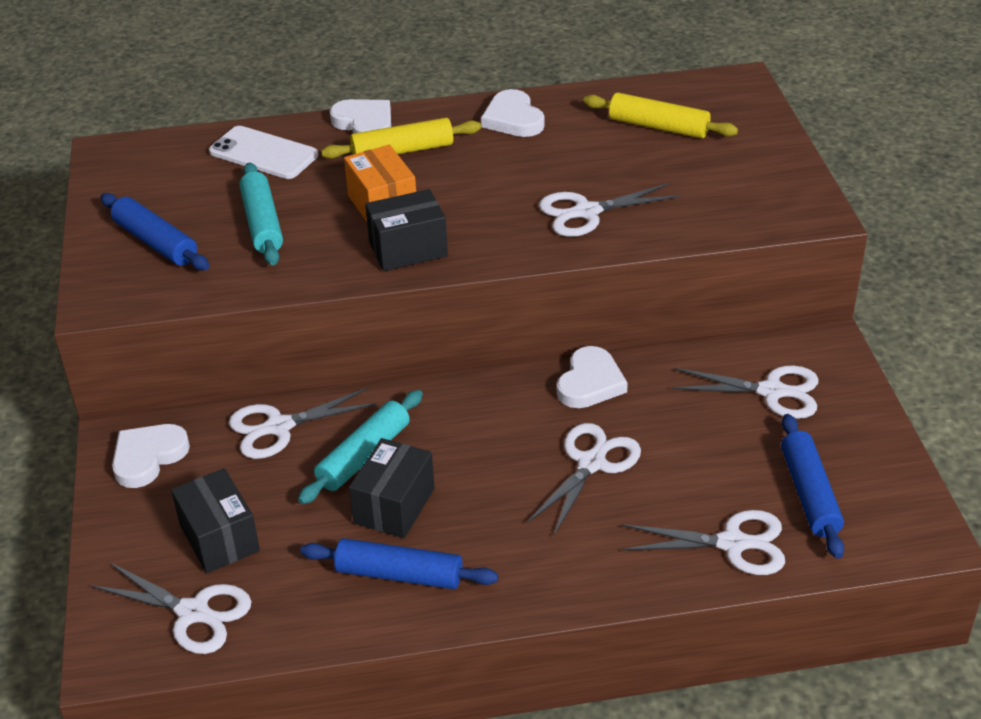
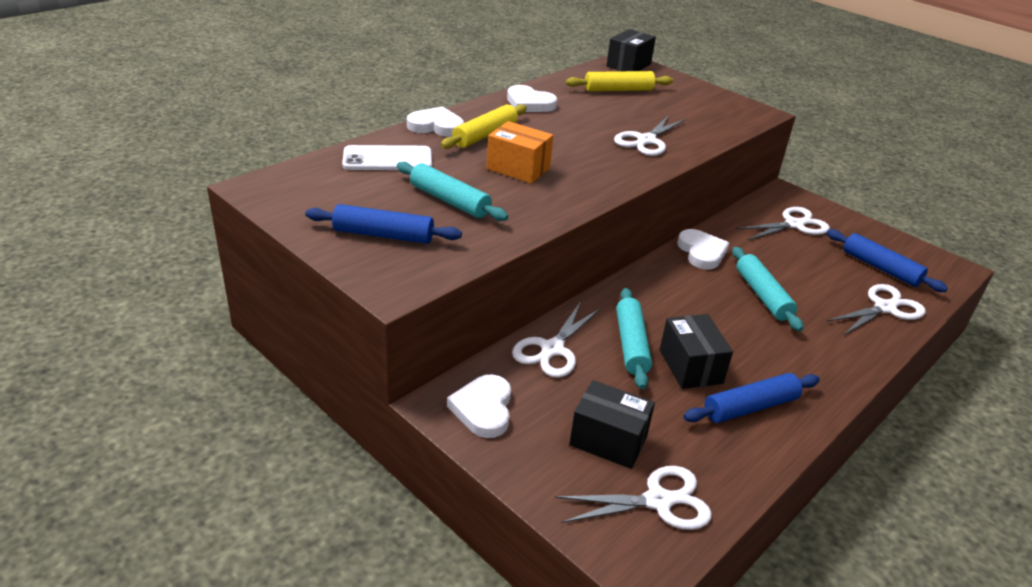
camera: 40 degrees left, 5 degrees down
(408, 249) = (572, 188): black box -> black box (628, 65)
(591, 463) = (762, 295): white scissors -> turquoise rolling pin

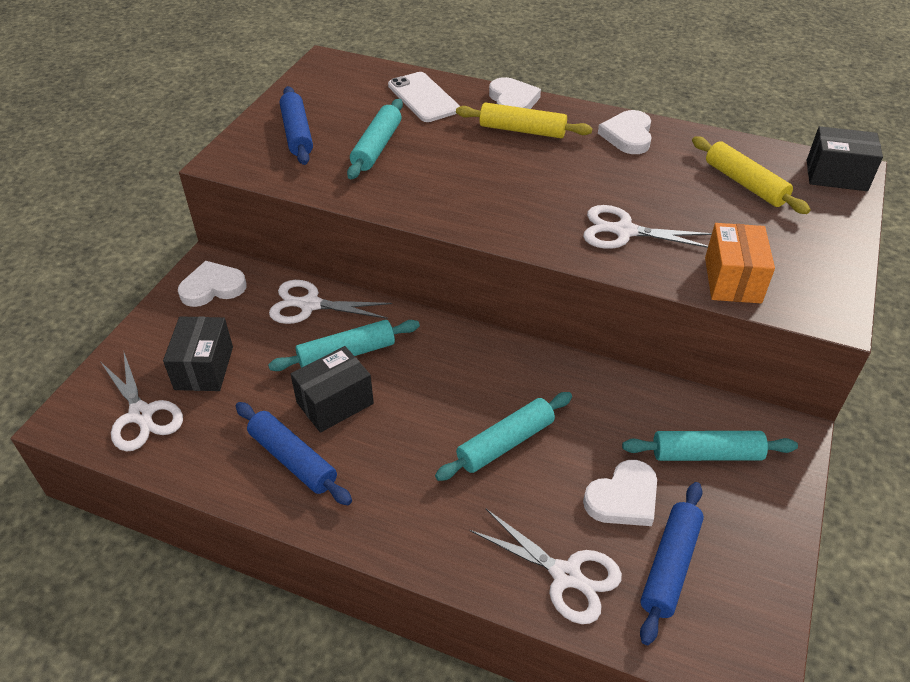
camera: 70 degrees right, 10 degrees up
(518, 168) = (471, 165): orange box -> orange box (732, 280)
(701, 252) = (558, 375): white heart -> white heart (623, 498)
(794, 225) = (706, 454): white scissors -> turquoise rolling pin

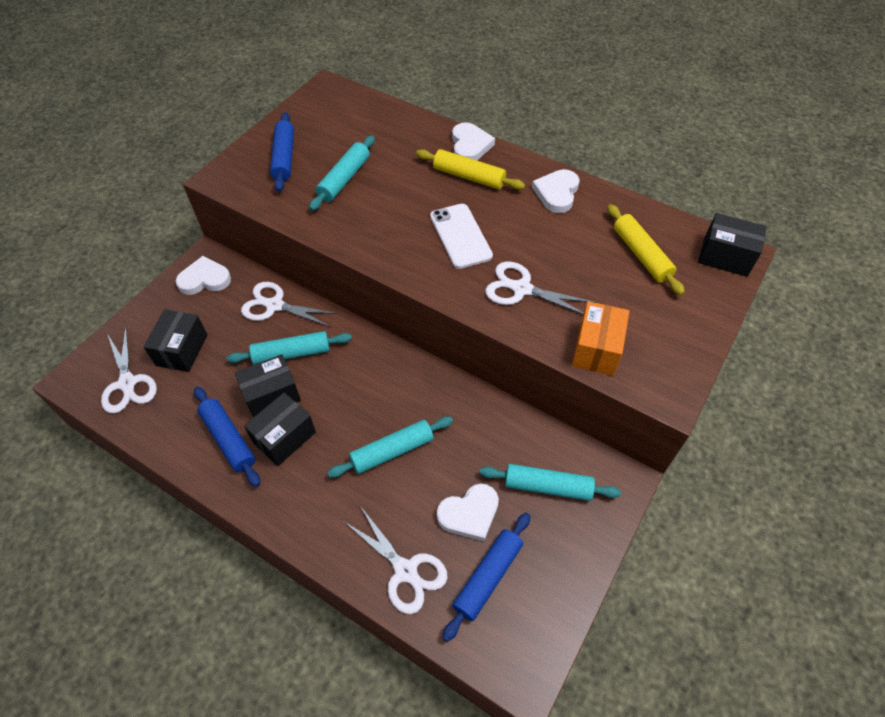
camera: 10 degrees right, 10 degrees up
(364, 447) = (284, 437): none -> black box
(423, 98) = (396, 133): white phone -> white phone (460, 236)

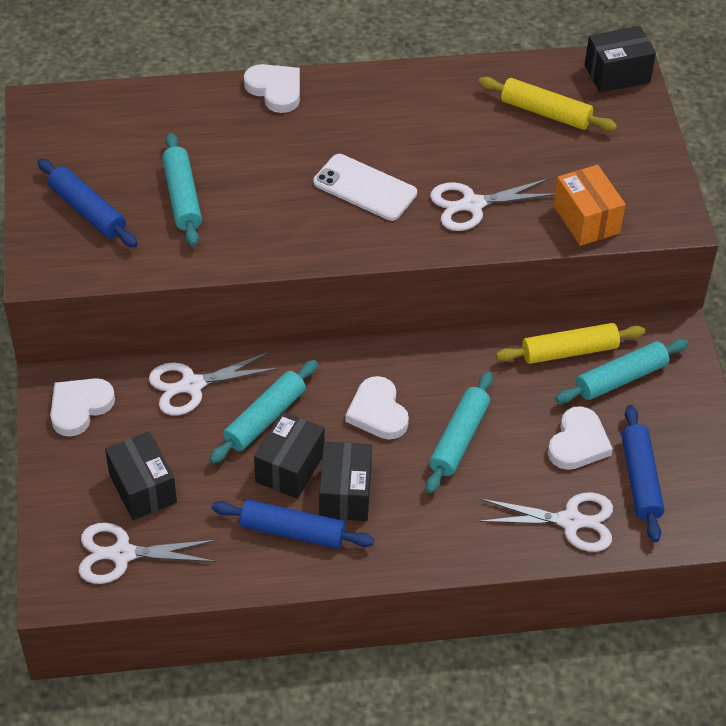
camera: 40 degrees left, 5 degrees down
(127, 383) = (122, 554): white scissors -> white scissors turned 150 degrees clockwise
(468, 177) = (309, 124): yellow rolling pin -> yellow rolling pin (569, 351)
(557, 193) = (412, 94): white heart -> white heart (378, 412)

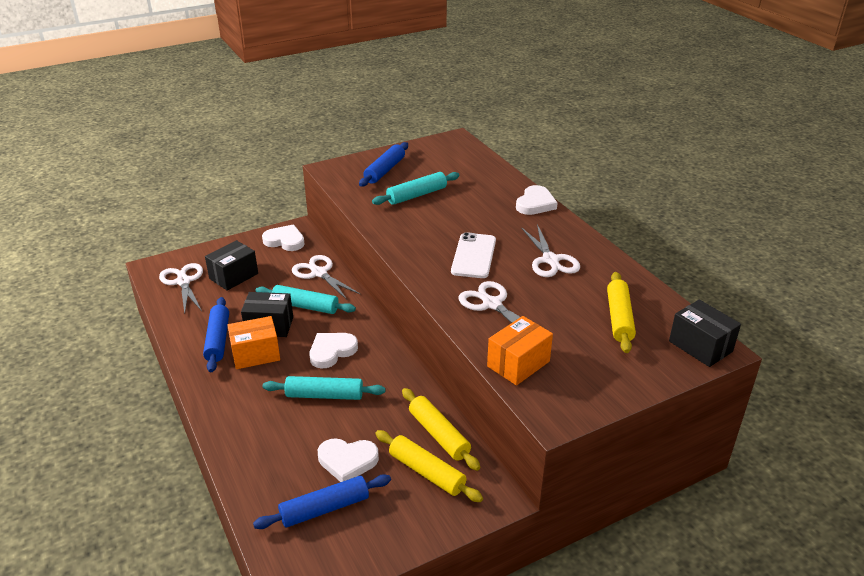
camera: 70 degrees right, 15 degrees down
(345, 494) = (256, 354): black box -> orange box
(570, 521) = (267, 474): white scissors -> white scissors (550, 260)
(621, 378) = (426, 472): turquoise rolling pin -> yellow rolling pin

